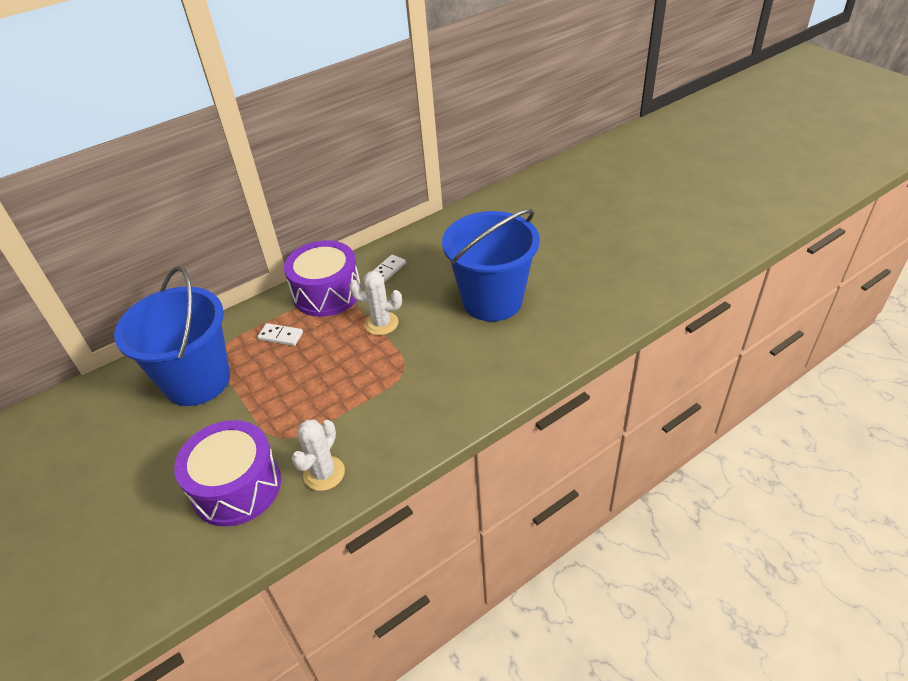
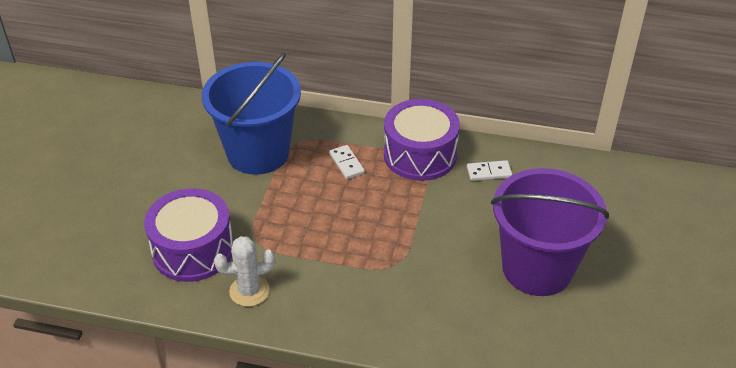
camera: 45 degrees right, 0 degrees up
(381, 323) = (426, 213): white cactus -> none
(492, 300) = (537, 268): blue bucket -> purple bucket

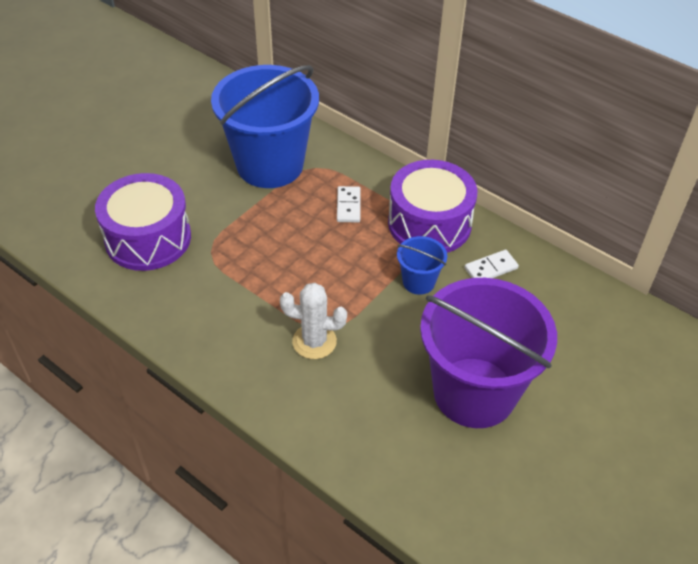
camera: 25 degrees right, 5 degrees up
(249, 291) = (171, 298): white cactus -> white cactus (314, 341)
(441, 202) = (418, 282): none -> blue bucket
(489, 172) = (491, 268): white domino -> white domino turned 45 degrees counterclockwise

